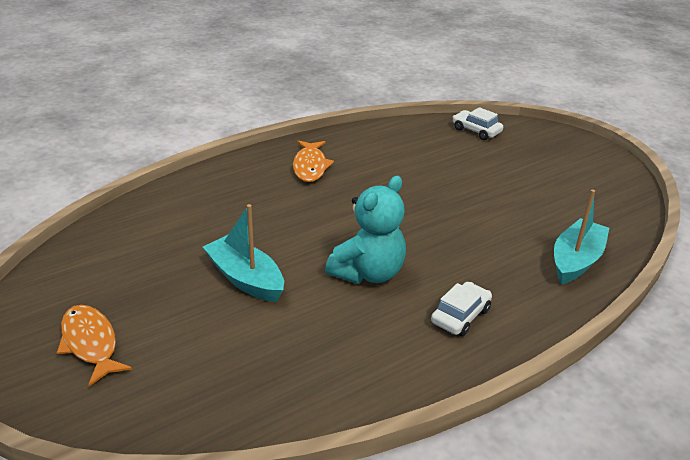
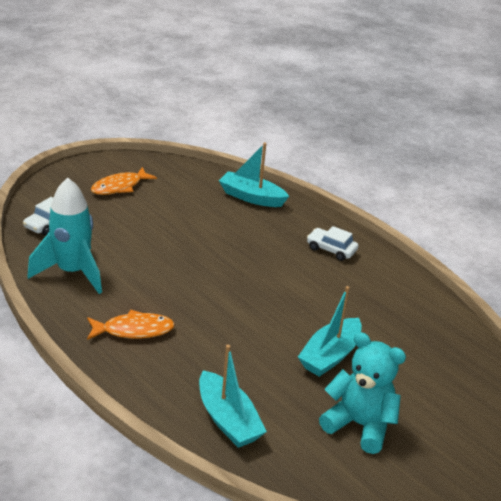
camera: 100 degrees left, 0 degrees up
(90, 343) = (443, 434): orange fish -> orange fish (120, 187)
(178, 205) = (228, 420): none -> turquoise boat
(368, 273) = (298, 290): turquoise teddy bear -> turquoise teddy bear (359, 425)
(398, 141) = (72, 272): none -> turquoise rocket

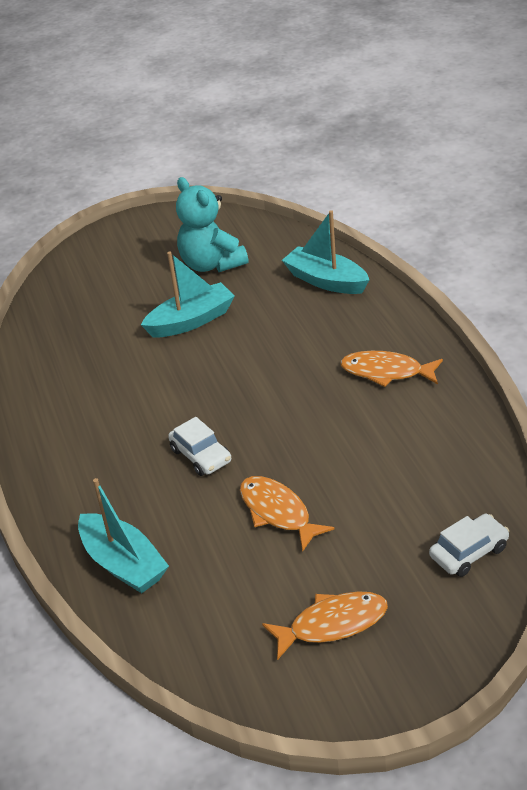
camera: 150 degrees left, 5 degrees up
(72, 272) = (444, 458): turquoise rocket -> none
(175, 230) = (278, 512): none -> orange fish
(228, 420) = (326, 281): turquoise boat -> turquoise boat turned 45 degrees counterclockwise
(331, 249) = (81, 447): white car -> white car (201, 456)

